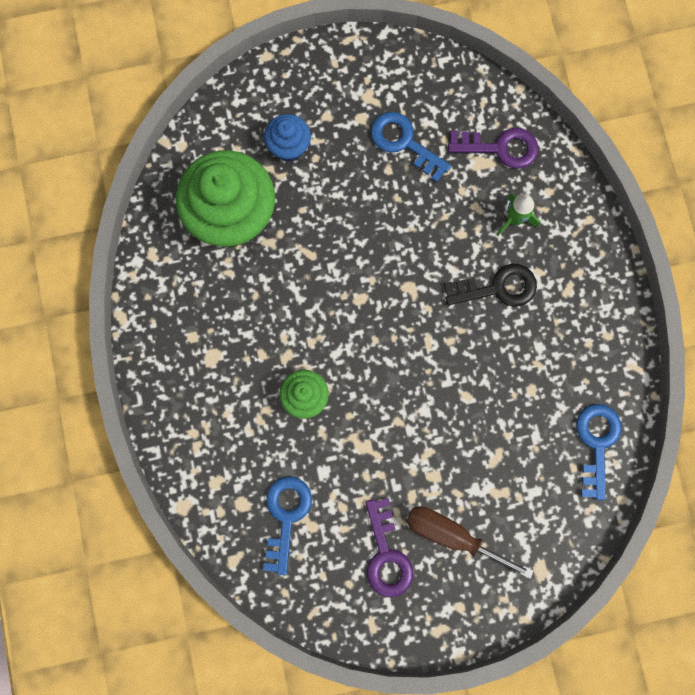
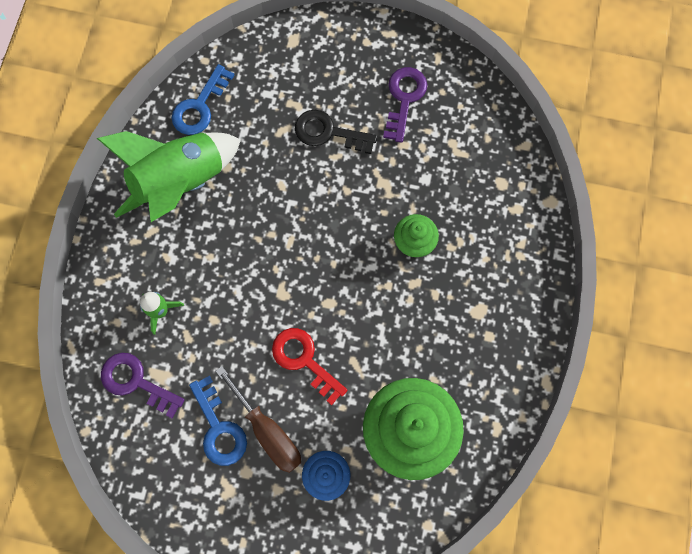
camera: 155 degrees left, 5 degrees down
(286, 516) = (470, 159): blue key -> none
(357, 235) = (304, 360): none -> red key
(452, 535) = (346, 90): brown screwdriver -> brown screwdriver (268, 431)
(498, 288) = (208, 259): black key -> black key (328, 132)
(568, 351) = (180, 183): none -> green rocket

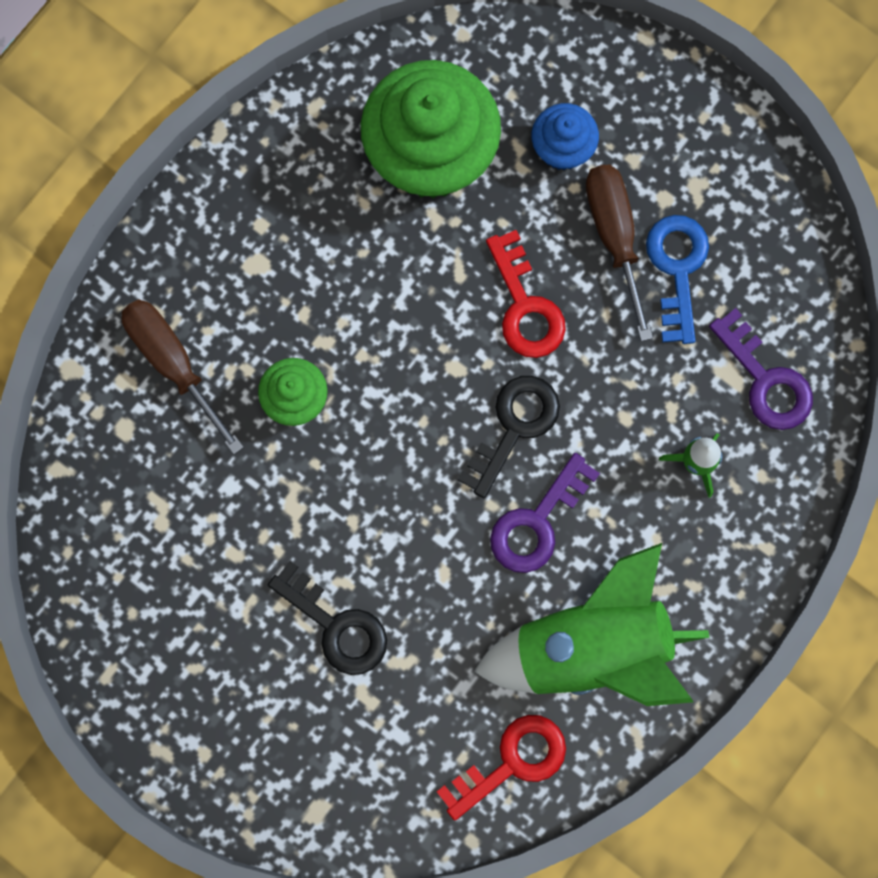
camera: 155 degrees left, 5 degrees up
(199, 106) = (512, 761): blue key -> red key
(278, 284) = (514, 426): none -> black key
(404, 98) = (195, 628): purple key -> purple key (537, 522)
(495, 231) = (173, 363): none -> brown screwdriver

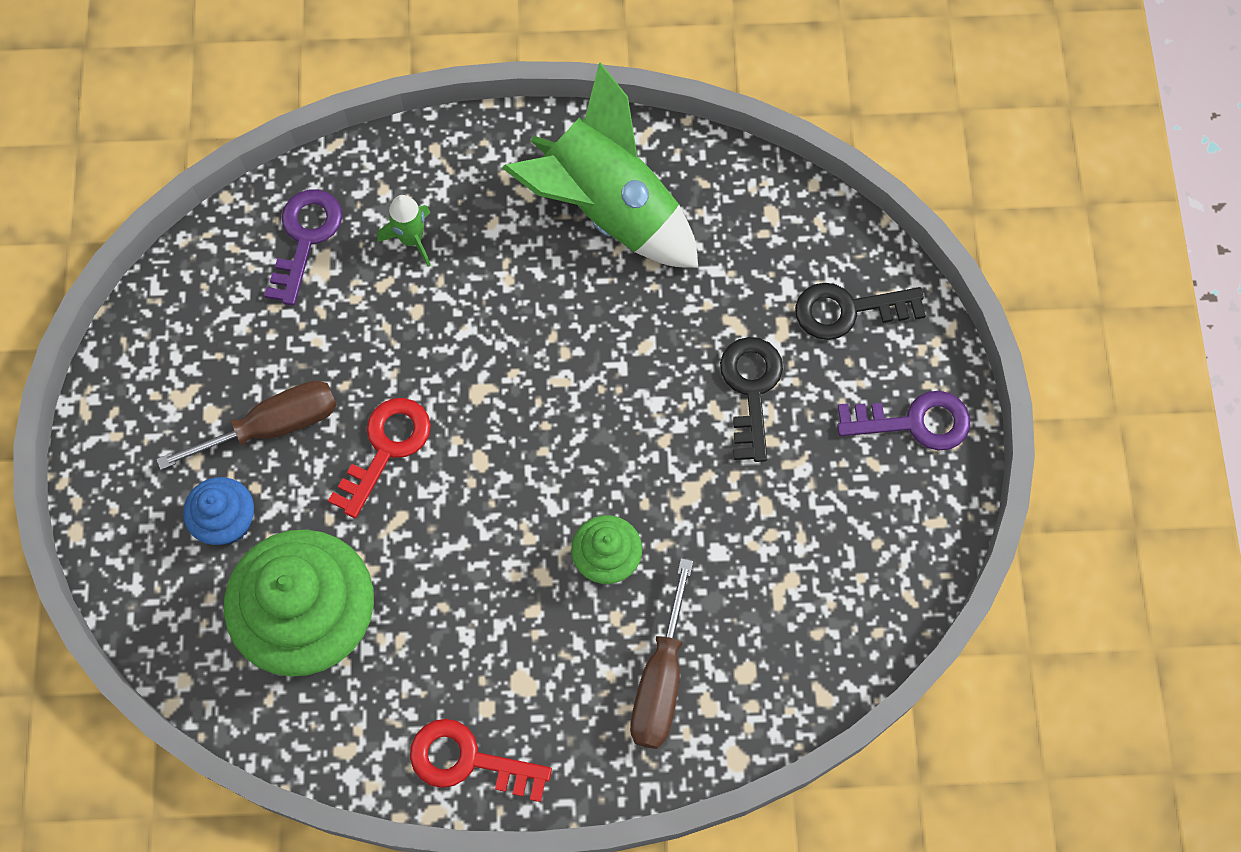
camera: 130 degrees left, 10 degrees down
(512, 761) = (736, 199): red key -> red key (468, 760)
(514, 426) = (490, 382): black key -> black key (848, 310)
(537, 522) = (550, 312): purple key -> purple key (914, 422)
(614, 236) = (273, 426): brown screwdriver -> brown screwdriver turned 150 degrees counterclockwise
(677, 269) = (264, 361): blue key -> none

